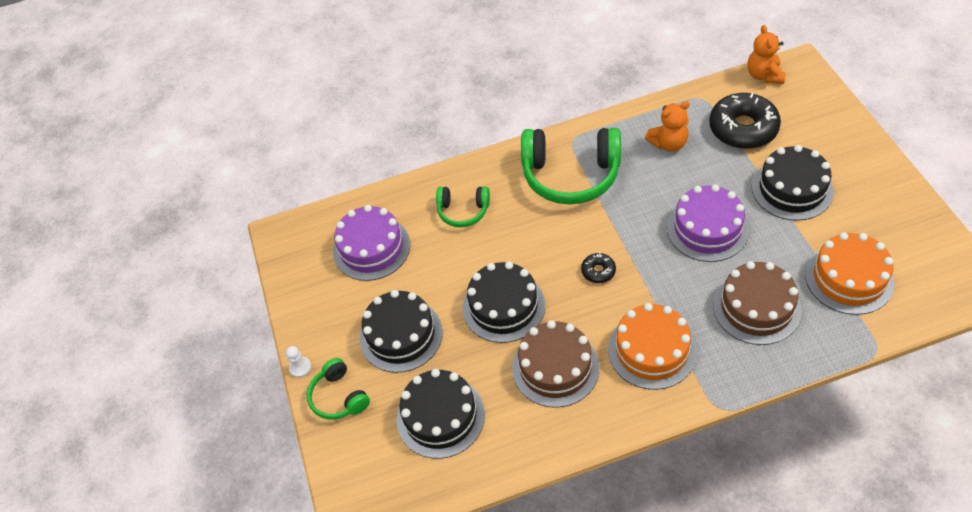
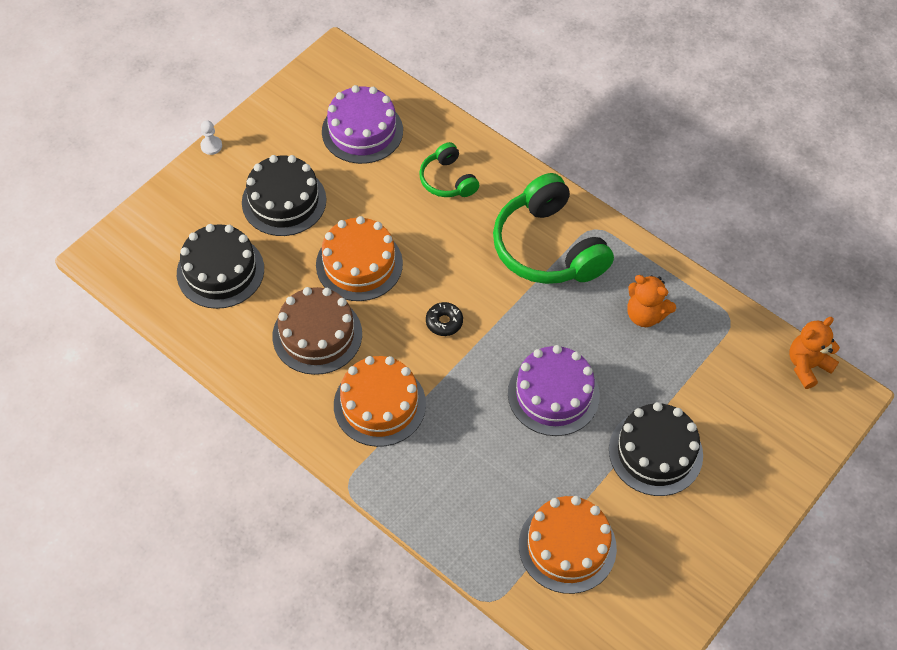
camera: 50 degrees right, 5 degrees up
(339, 397) = (199, 188): green headphones -> none
(503, 306) = (359, 264): black cake -> orange cake
(743, 128) = (712, 375): black donut -> none
(756, 307) = (481, 475): brown cake -> none

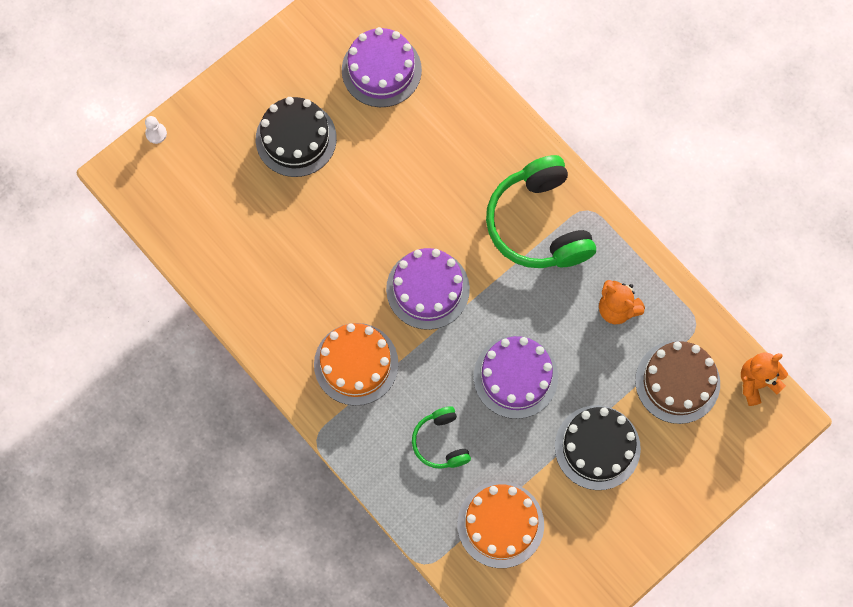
camera: 10 degrees right, 15 degrees up
(211, 146) = (234, 67): white pawn -> white pawn (156, 133)
(220, 271) = (228, 206): black cake -> none
(317, 335) = (309, 285): brown cake -> brown cake (677, 382)
(359, 264) = (358, 217): orange cake -> none
(444, 322) = (427, 289): black donut -> purple cake
(448, 180) = (455, 136): green headphones -> green headphones (441, 442)

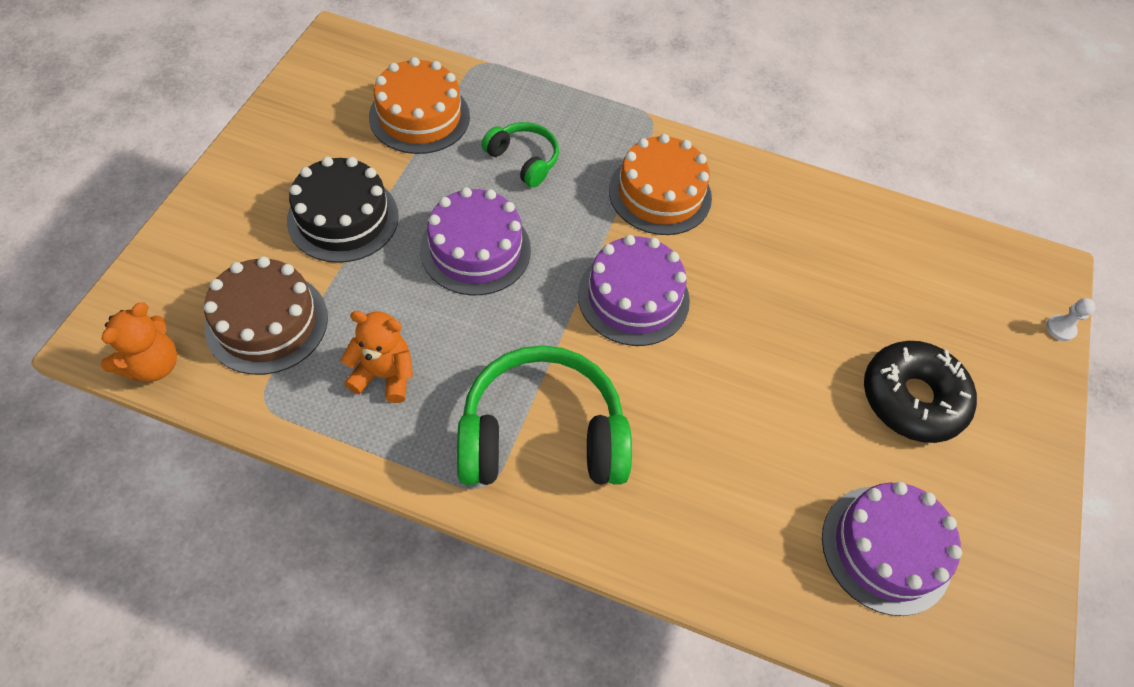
camera: 145 degrees right, 15 degrees down
(296, 138) = (912, 398): black cake -> black donut
(539, 224) = (542, 436): green headphones -> green headphones turned 45 degrees counterclockwise

